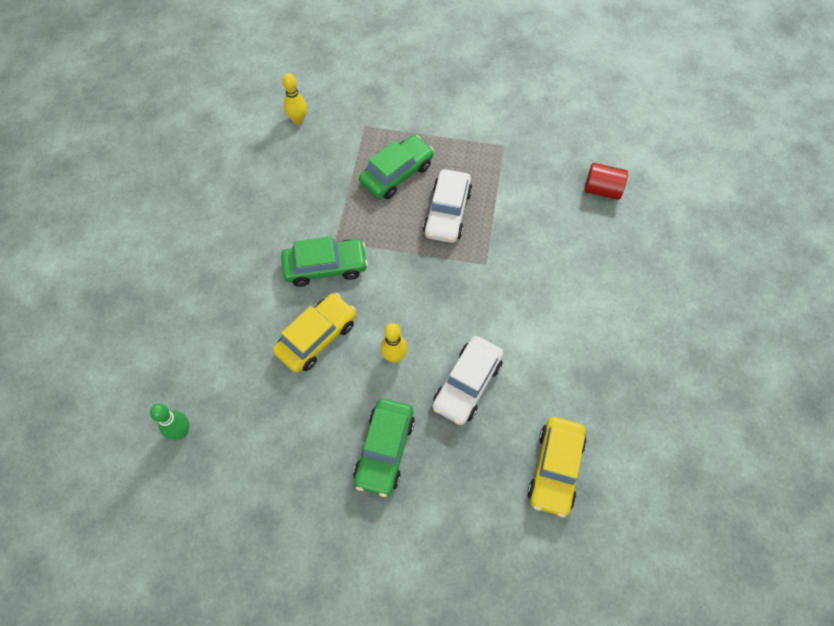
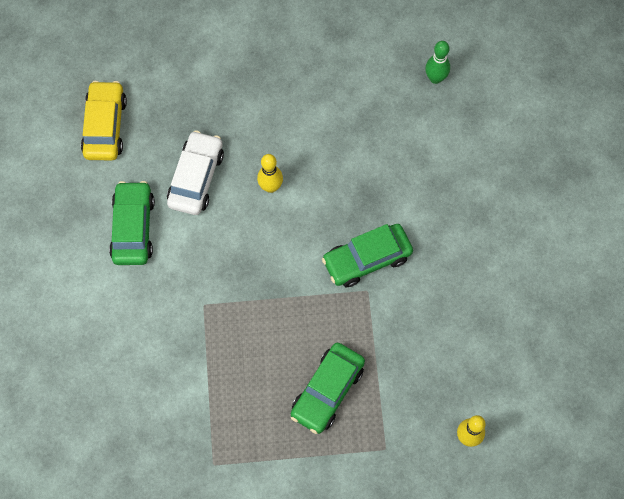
camera: 165 degrees right, 5 degrees up
(317, 337) = (349, 186): yellow car -> none
(385, 450) = (255, 106): green car -> green car (133, 228)
(447, 212) = (257, 355): white car -> none
(602, 190) = (89, 430): red cylinder -> none

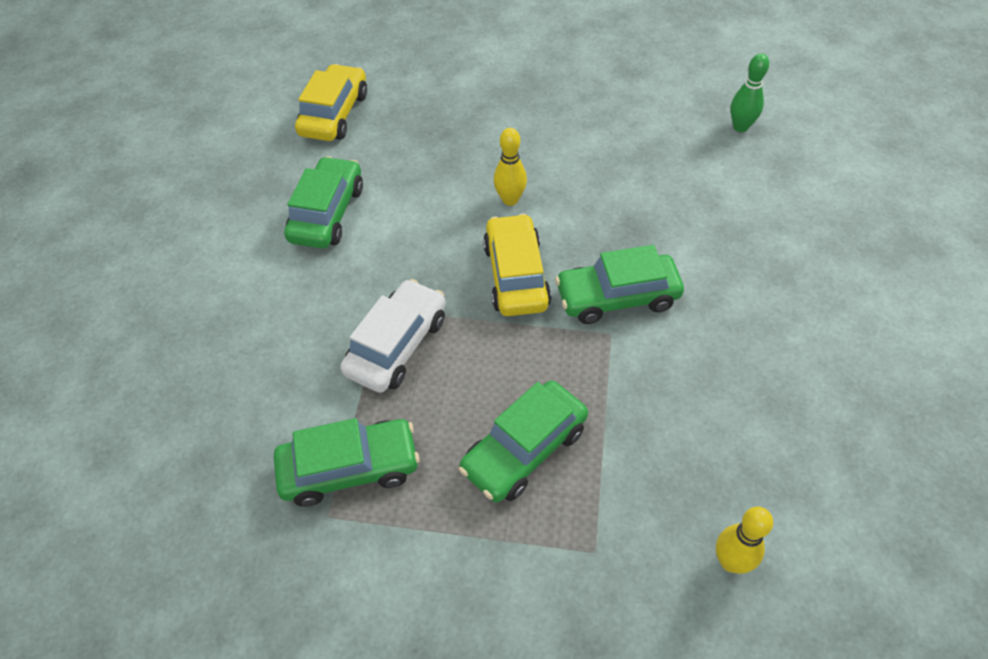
camera: 15 degrees right, 15 degrees down
(196, 178) = (421, 177): white car -> white car (397, 345)
(217, 429) = (349, 468): none -> green car
(291, 256) = (515, 275): none -> yellow car

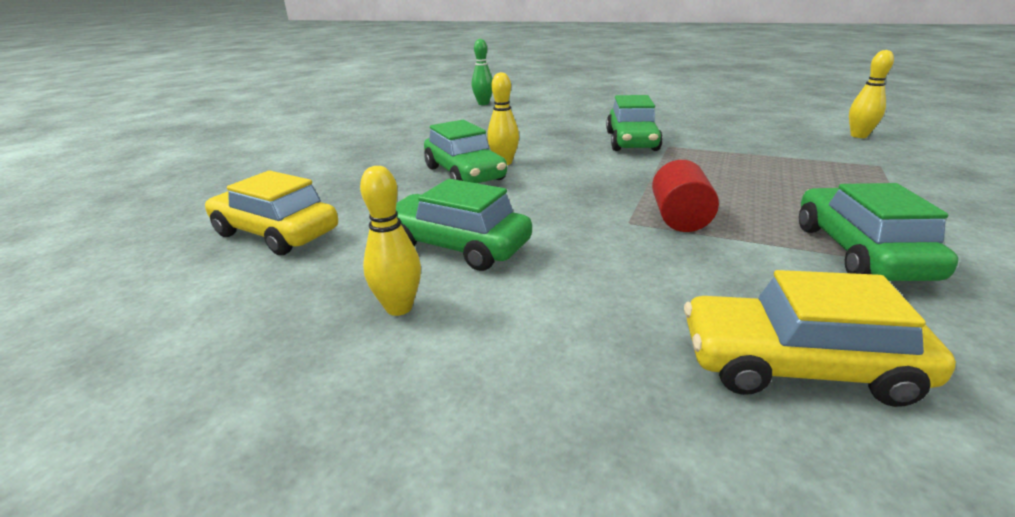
camera: 75 degrees left, 25 degrees down
(247, 210) = (399, 308): none -> yellow bowling pin
(397, 345) = (680, 218): white car -> red cylinder
(515, 275) = (598, 167): yellow car -> yellow car (797, 366)
(524, 449) = (794, 178): green car -> green car (464, 174)

